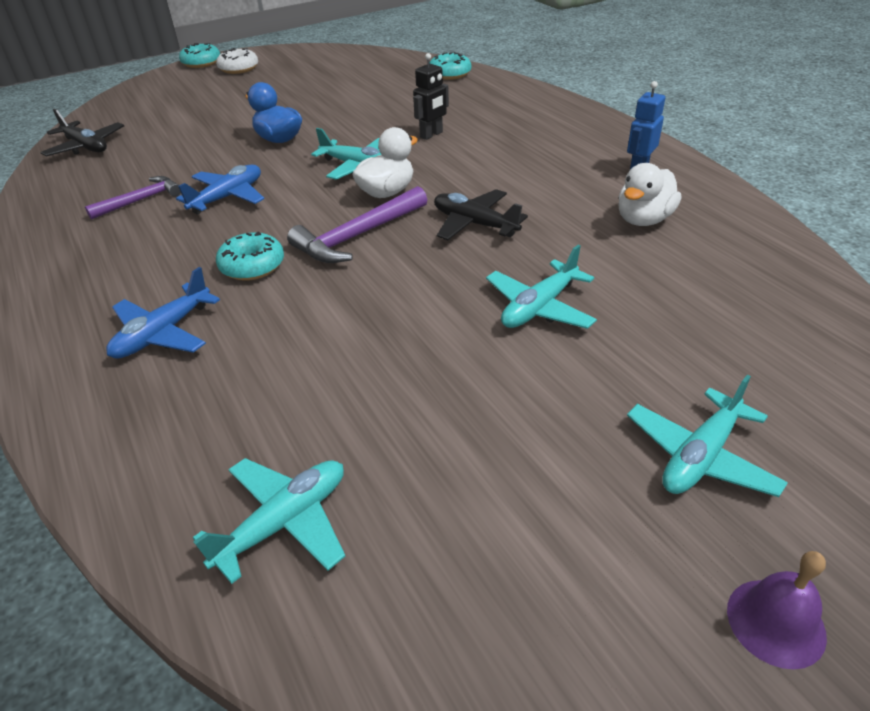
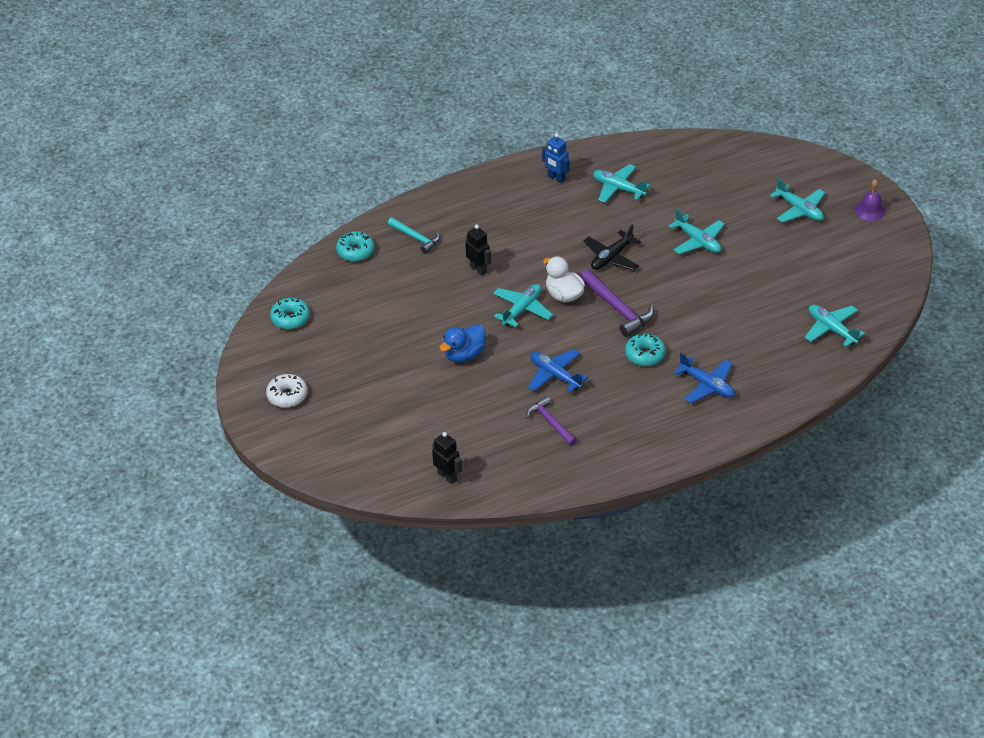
camera: 85 degrees left, 5 degrees up
(86, 147) = (447, 476): black plane -> black robot
(201, 63) = (259, 427): turquoise donut -> turquoise donut (290, 318)
(480, 98) = (416, 238): none -> turquoise hammer
(643, 220) = (618, 188): white duck -> turquoise plane

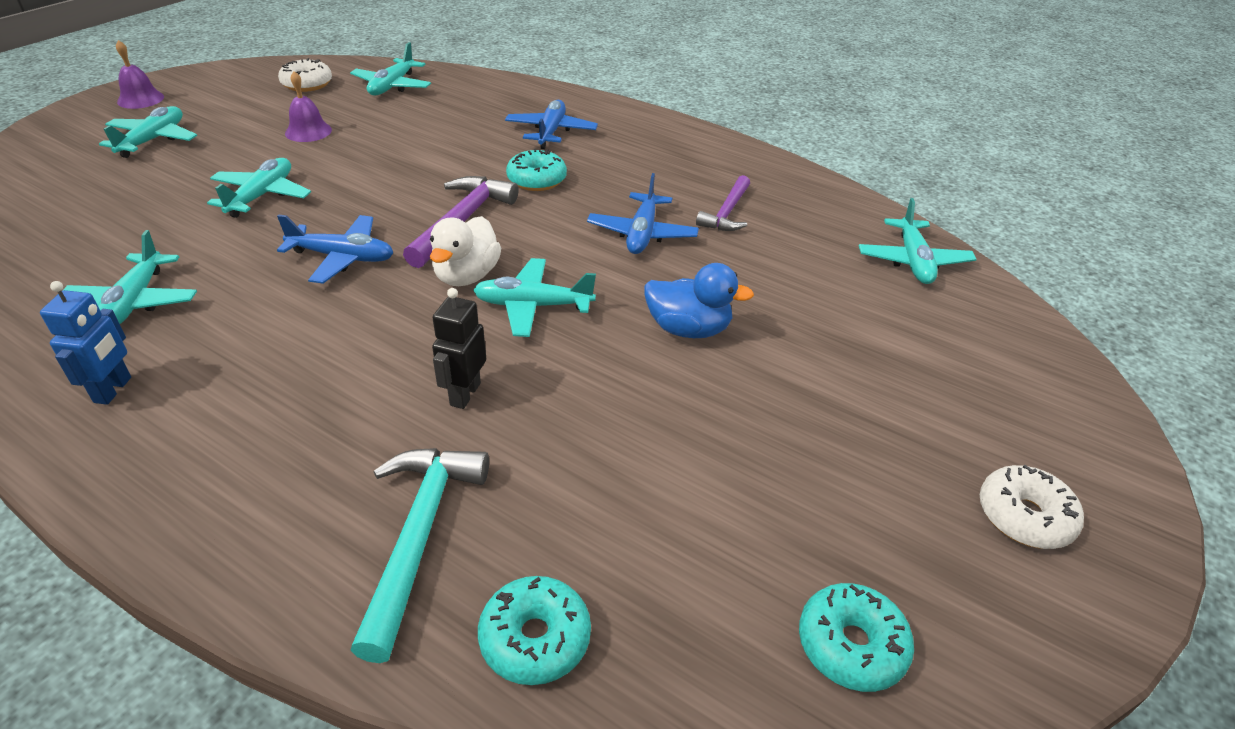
camera: 125 degrees left, 5 degrees down
(416, 238) = (419, 537): turquoise hammer -> turquoise hammer, size x1.51
(447, 476) = (913, 261): black robot -> turquoise plane
(611, 257) = (342, 257): black plane -> blue plane
(775, 274) = (308, 131): none -> purple bell
(857, 288) = (307, 84): none -> white donut

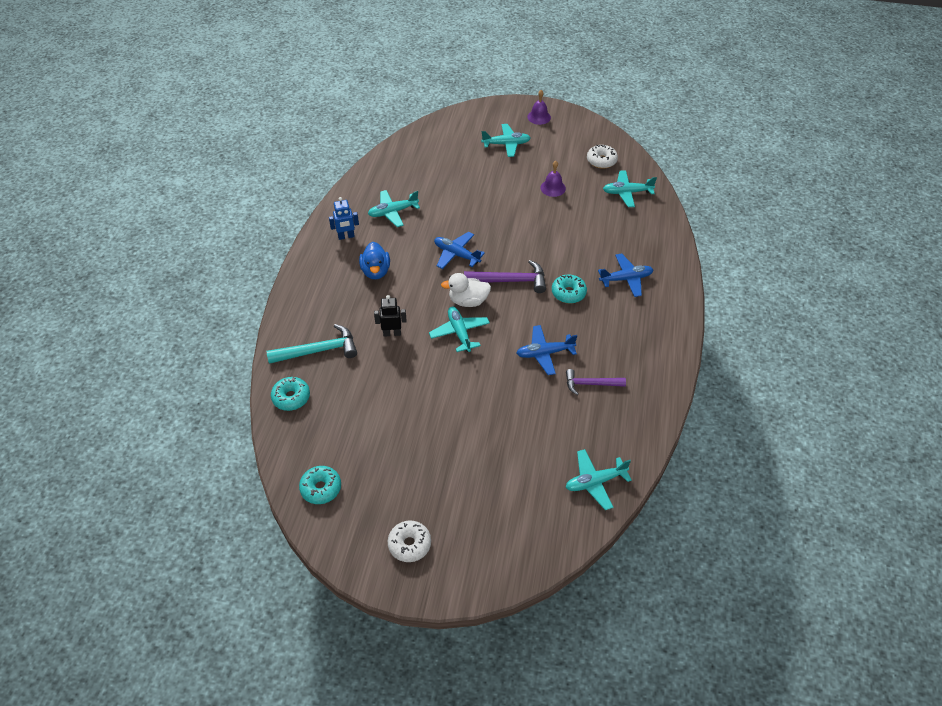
camera: 70 degrees right, 10 degrees up
(262, 196) = (486, 204): turquoise plane -> none
(342, 257) = (456, 254): blue plane -> blue plane turned 135 degrees clockwise
(688, 329) = (474, 394): blue duck -> blue duck (376, 271)

